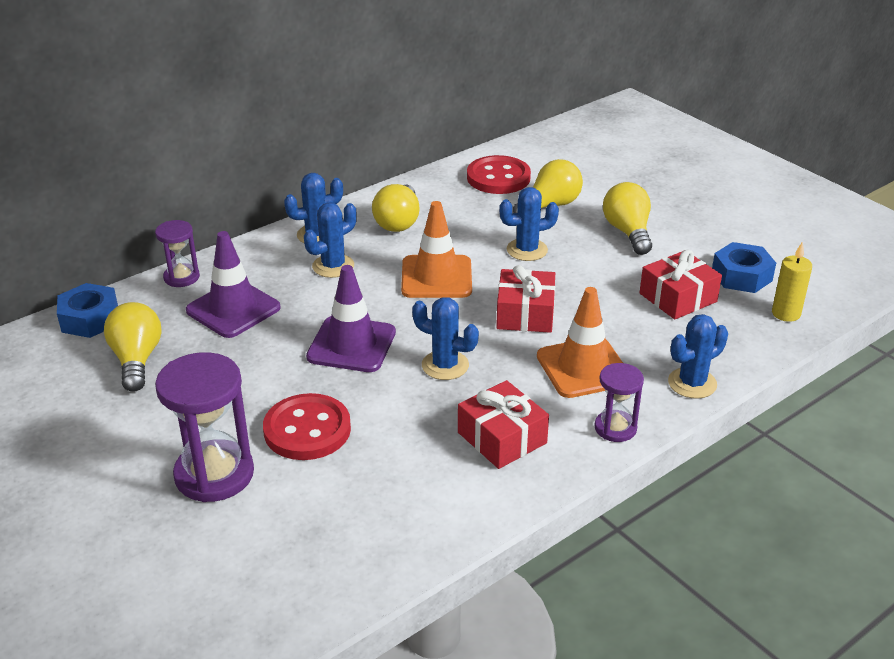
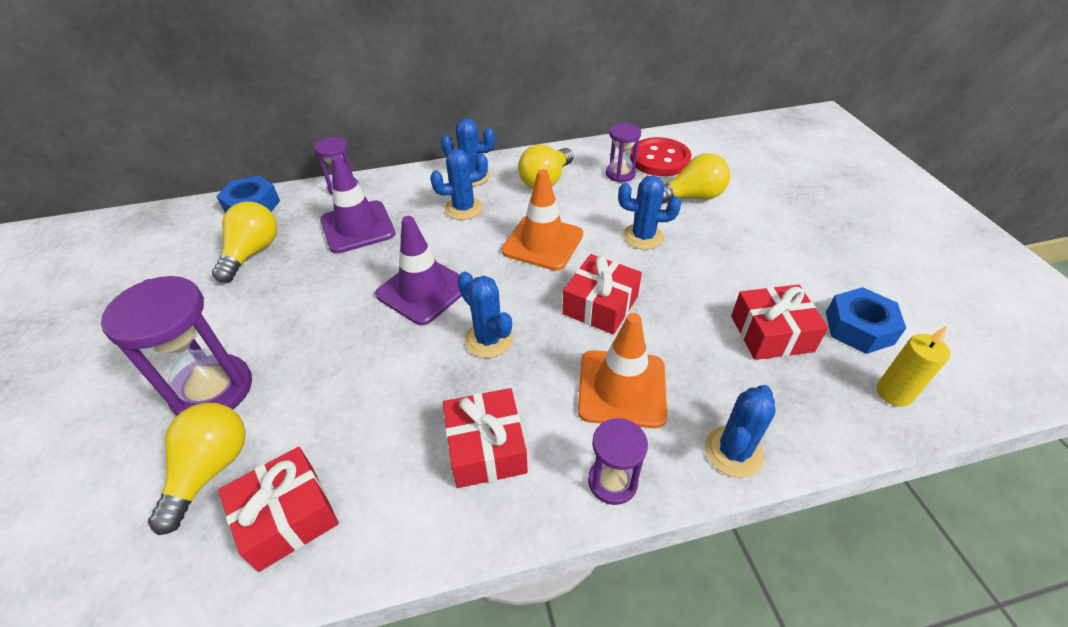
camera: 25 degrees right, 10 degrees up
(307, 430) = (321, 369): red button -> none
(372, 530) = (287, 516): none -> red gift
(468, 199) = (620, 174): none -> purple hourglass
(628, 232) = (755, 243): yellow light bulb -> yellow light bulb (211, 469)
(692, 383) = (733, 451): blue cactus -> blue cactus turned 45 degrees counterclockwise

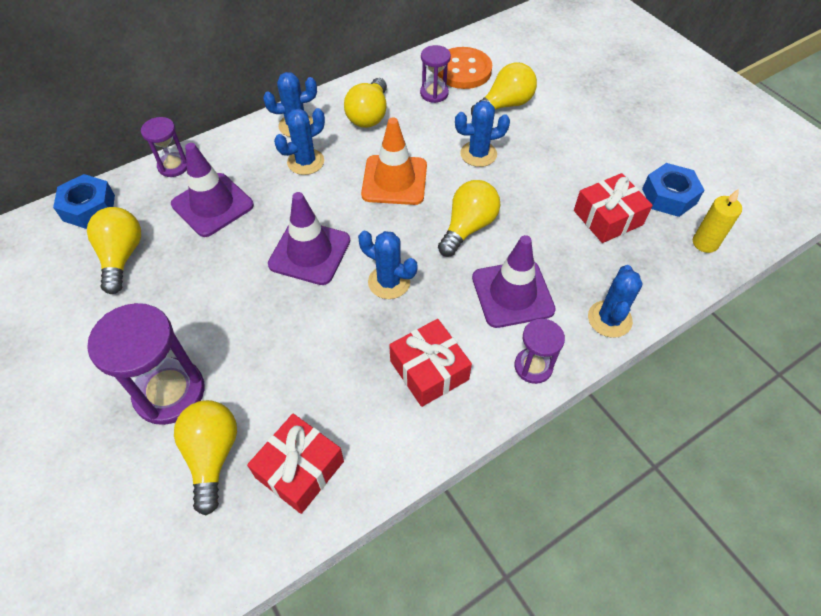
camera: 20 degrees left, 10 degrees up
(600, 305) = (468, 227): red gift -> yellow light bulb
(622, 388) = (512, 294): orange traffic cone -> purple traffic cone
(659, 159) = (463, 70): red button -> orange button

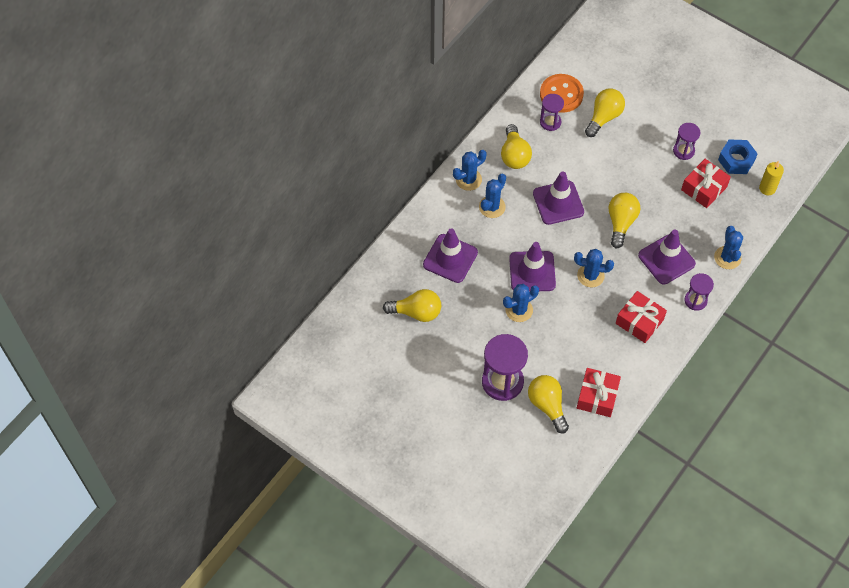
camera: 20 degrees left, 5 degrees up
(89, 208) = (370, 286): blue nut -> none
(122, 256) = (416, 312): yellow light bulb -> yellow light bulb turned 120 degrees clockwise
(173, 166) = (404, 238): purple hourglass -> purple hourglass (683, 151)
(394, 180) = (558, 203): orange traffic cone -> purple traffic cone
(478, 154) = (603, 165): blue cactus -> blue cactus (519, 310)

